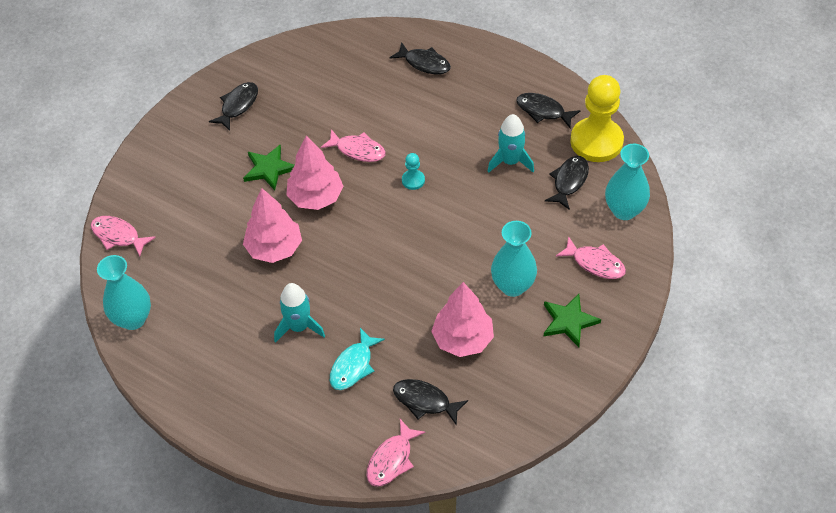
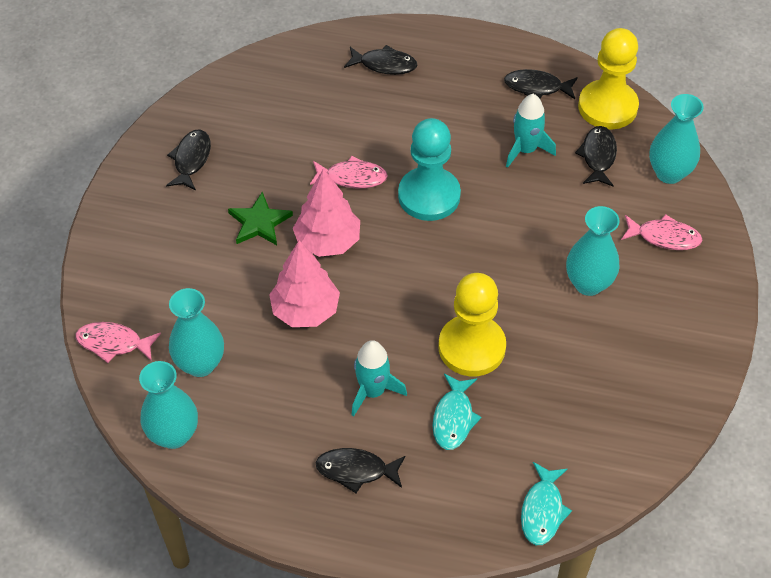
camera: 20 degrees left, 0 degrees up
(176, 269) = (200, 364): none -> turquoise vase
(392, 460) = (542, 510): pink fish -> turquoise fish
(393, 313) = (472, 347): none -> yellow pawn
(413, 180) = (429, 196): turquoise pawn -> turquoise pawn, size x2.31
(425, 401) = (550, 435): black fish -> black fish (356, 470)
(462, 339) = (560, 356): pink tree -> none
(569, 321) = (664, 306): green star -> none

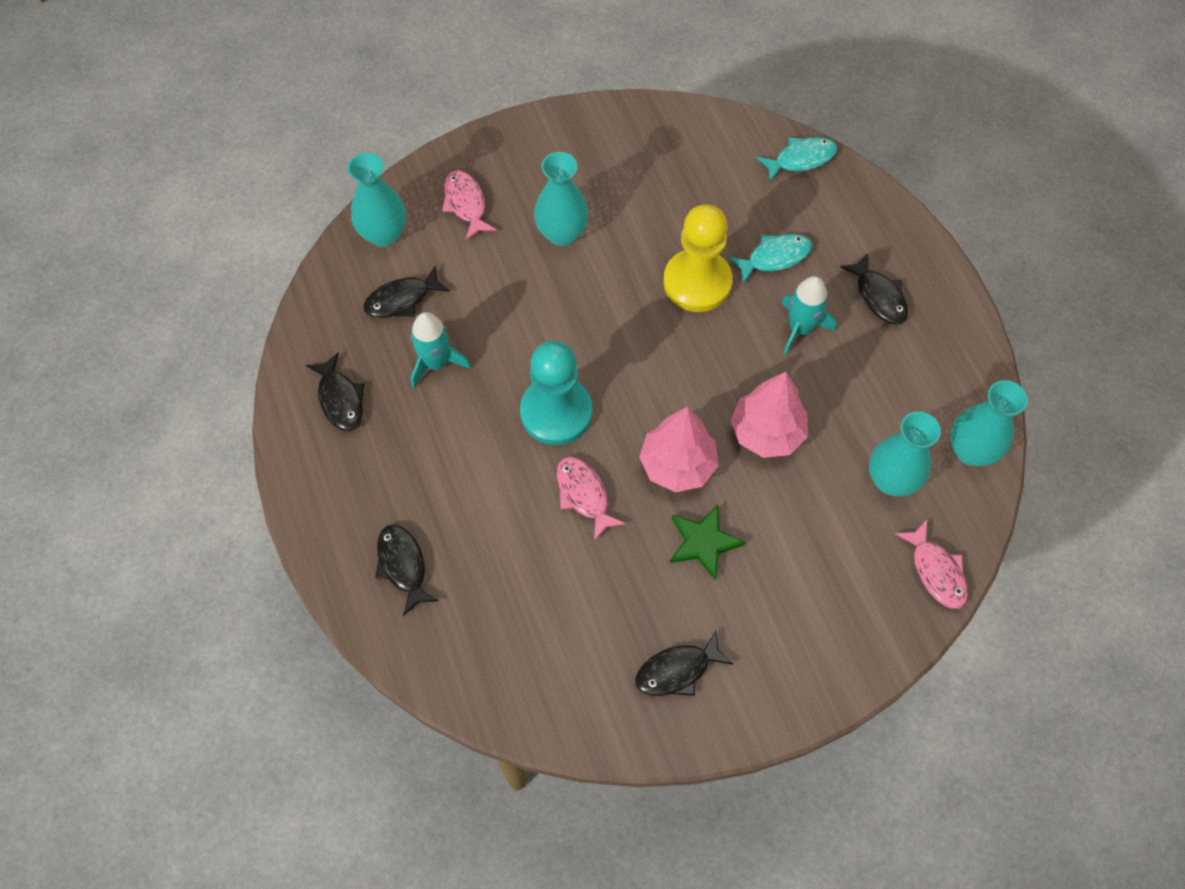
camera: 125 degrees left, 10 degrees up
(607, 107) = (327, 323): yellow pawn -> none

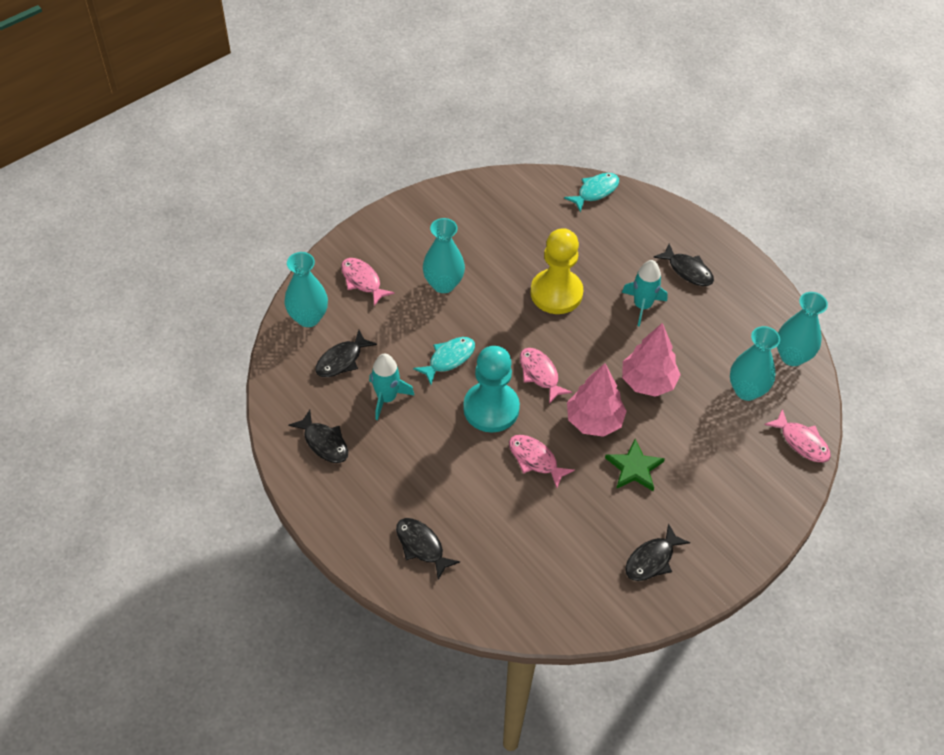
camera: 20 degrees left, 10 degrees down
(634, 384) = (540, 374): none -> pink fish
(774, 257) = (604, 262): turquoise fish -> turquoise fish (449, 359)

